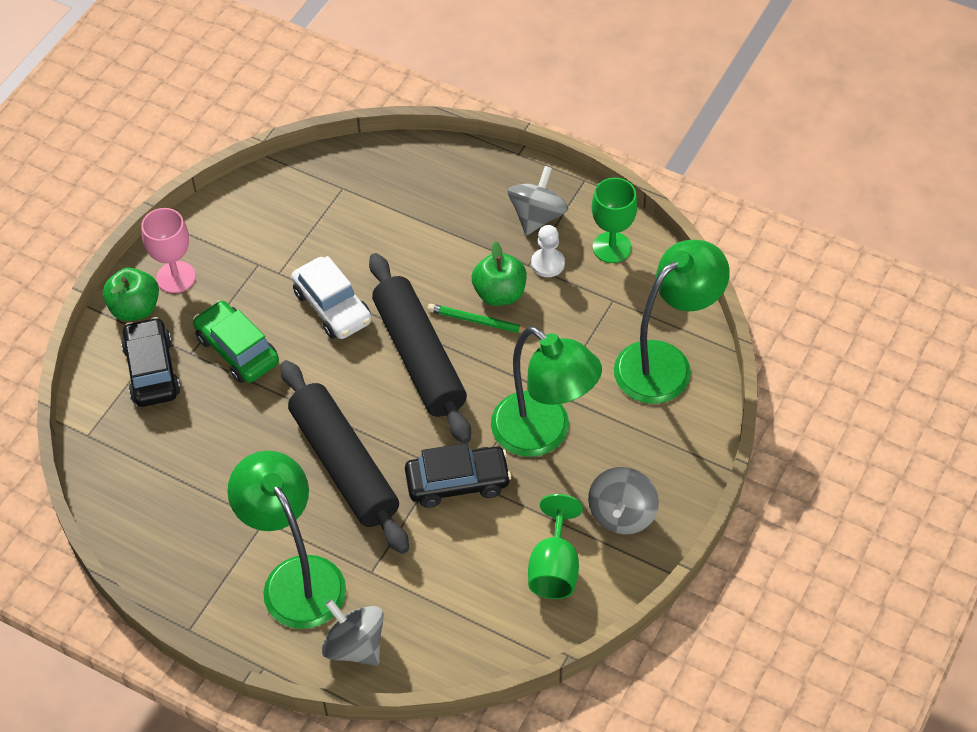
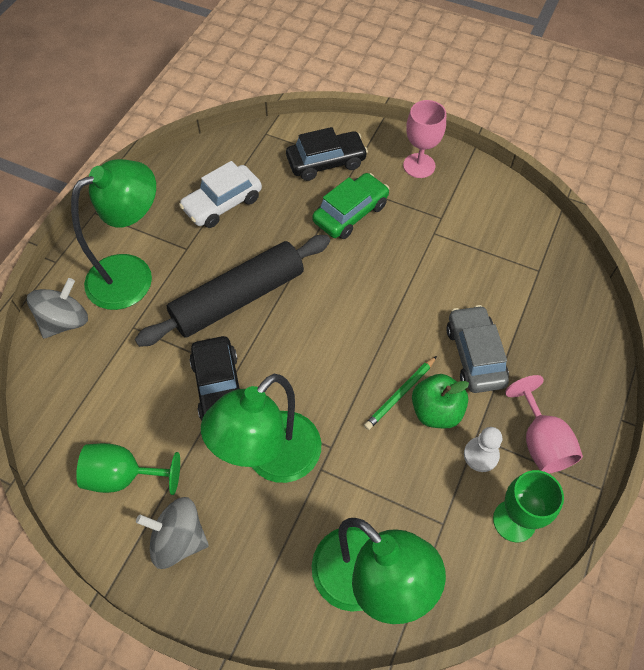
camera: 85 degrees right, 5 degrees up
(135, 308) = (384, 145): green apple -> none
(333, 307) = (403, 275): white car -> white car (222, 204)
(419, 357) = (354, 346): black rolling pin -> none
(440, 255) = (474, 355): none -> grey car
(478, 321) = (400, 394): green pencil -> green pencil turned 150 degrees counterclockwise
(537, 216) = (541, 442): grey spinning top -> pink goblet

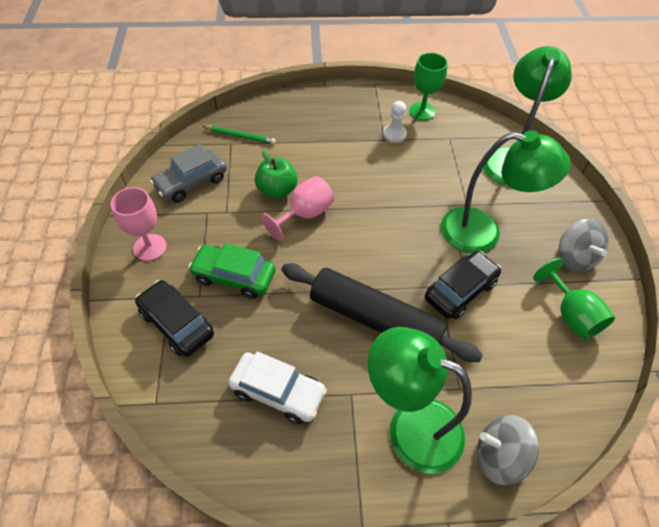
camera: 120 degrees left, 5 degrees down
(400, 394) = (383, 184): green pencil -> green pencil (240, 136)
(436, 411) = (381, 162): green apple -> green apple (277, 190)
(474, 355) = (326, 156): grey car -> grey car (191, 182)
(541, 442) = (365, 112): pink goblet -> pink goblet (305, 214)

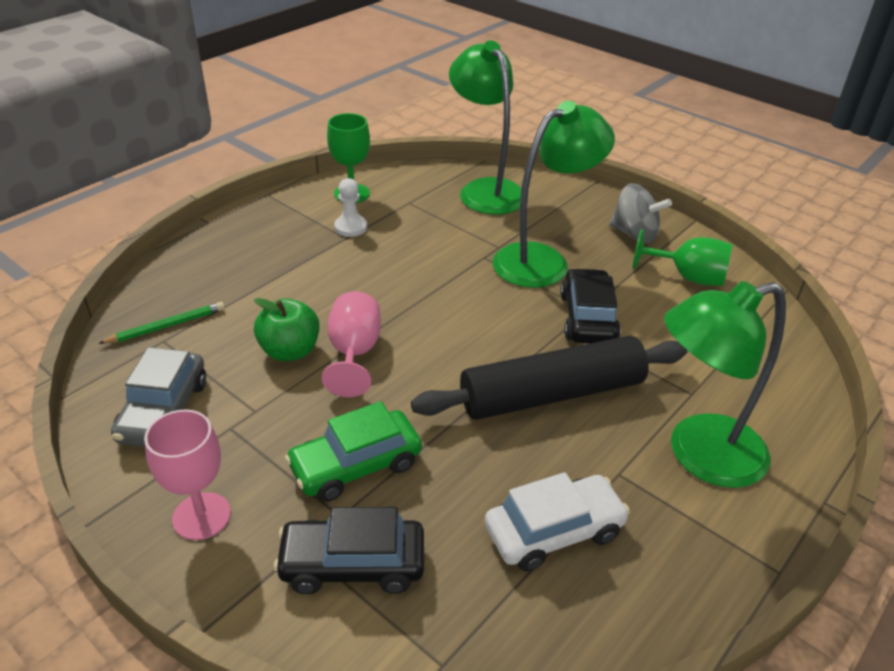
camera: 45 degrees left, 15 degrees down
(499, 456) = (785, 419): grey spinning top -> none

